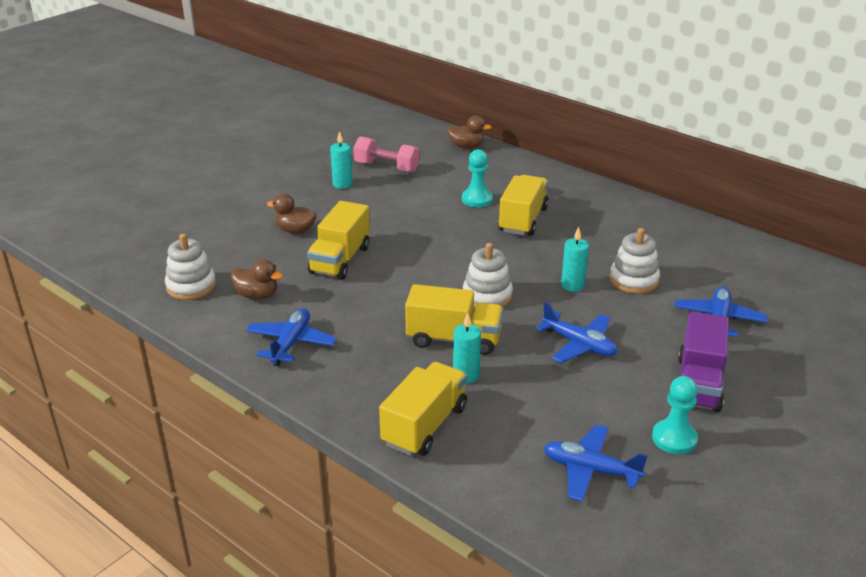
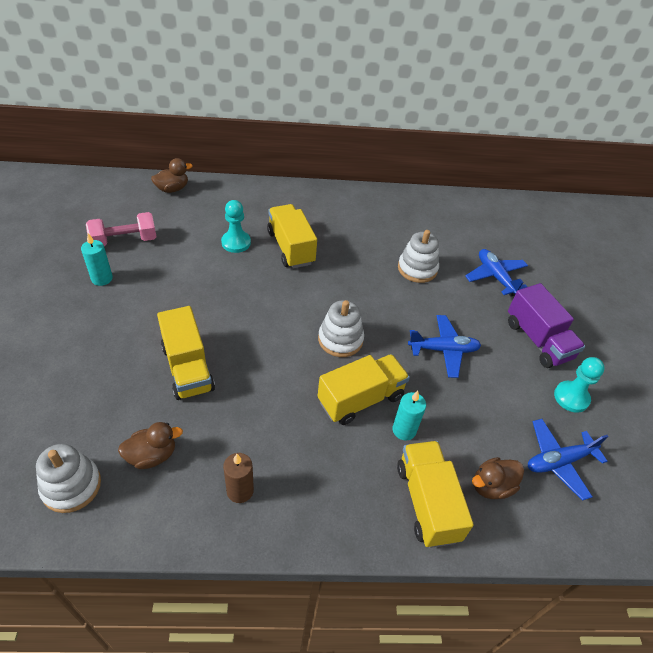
camera: 45 degrees left, 15 degrees up
(291, 343) = (240, 491): blue plane -> brown candle
(295, 230) = (111, 356): brown duck -> brown duck (491, 486)
(572, 285) = (385, 295): turquoise candle -> none

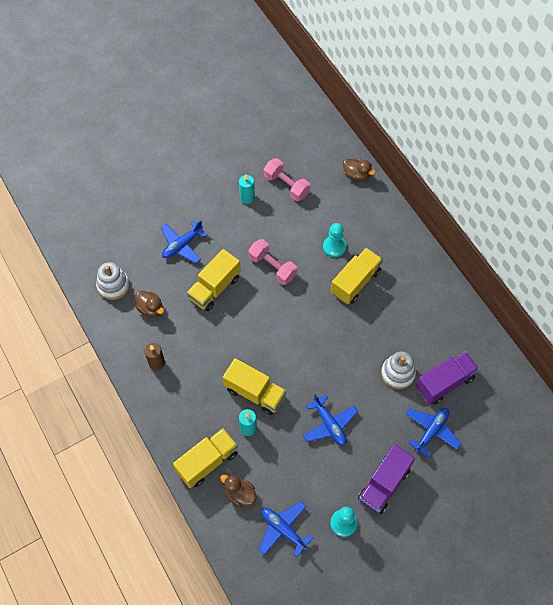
camera: 65 degrees right, 15 degrees up
(95, 371) = (182, 245): none -> blue plane
(211, 301) = (272, 267): none -> pink dumbbell
(340, 339) = (294, 357): white stacking toy -> none
(448, 243) = (444, 383): none -> purple truck

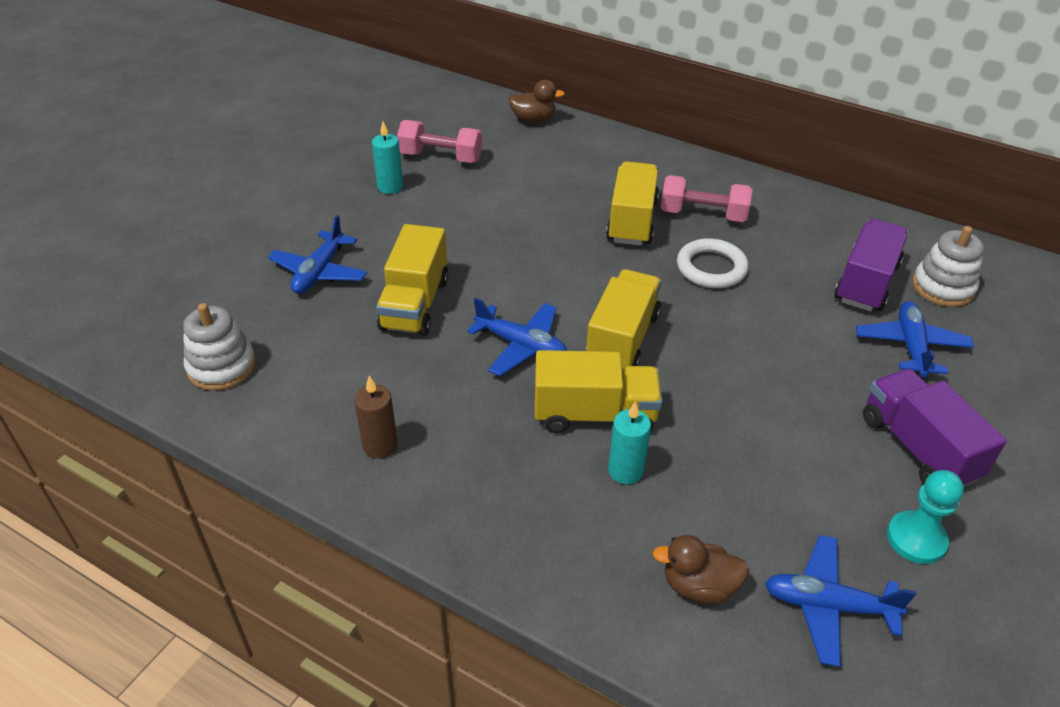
camera: 30 degrees left, 20 degrees down
(151, 309) = (316, 372): brown duck -> none
(207, 462) = (593, 561): yellow truck -> yellow truck (622, 339)
(272, 267) = (492, 247): pink dumbbell -> pink dumbbell (703, 214)
(329, 424) = (755, 404): blue plane -> blue plane (521, 346)
(334, 247) = (566, 196): turquoise pawn -> none
(372, 334) = (711, 268): none -> white ring
(384, 484) = (918, 448): purple truck -> purple truck turned 150 degrees clockwise
(398, 373) = (792, 298): white stacking toy -> white stacking toy (942, 287)

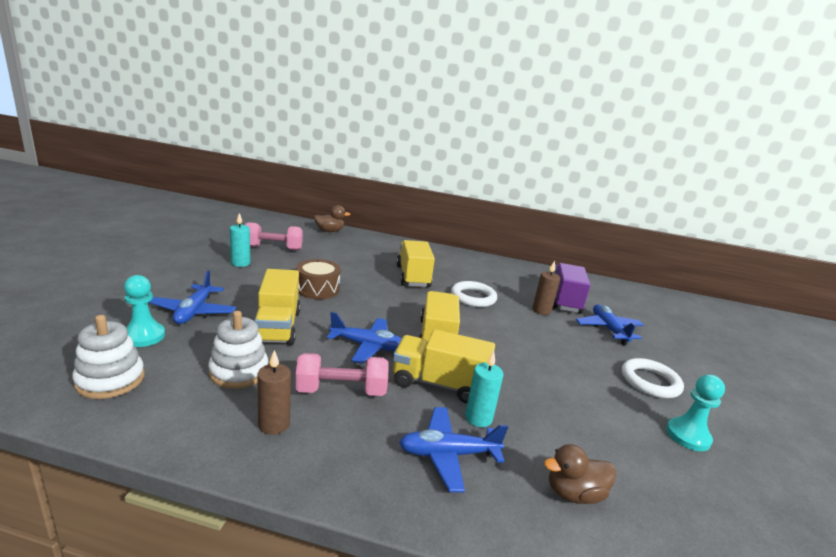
camera: 20 degrees left, 20 degrees down
(259, 307) = (143, 336): none -> turquoise pawn
(483, 240) = (317, 289): none -> brown drum
(594, 414) = (439, 384): yellow truck -> yellow truck turned 150 degrees counterclockwise
(703, 214) = (454, 272): pink dumbbell -> pink dumbbell (341, 390)
(813, 301) = (541, 310): none -> brown candle
(828, 605) = (667, 491): blue plane -> blue plane (448, 454)
(918, 448) = (650, 382): purple truck -> white ring
(942, 287) = (604, 300): white stacking toy -> white stacking toy (239, 371)

